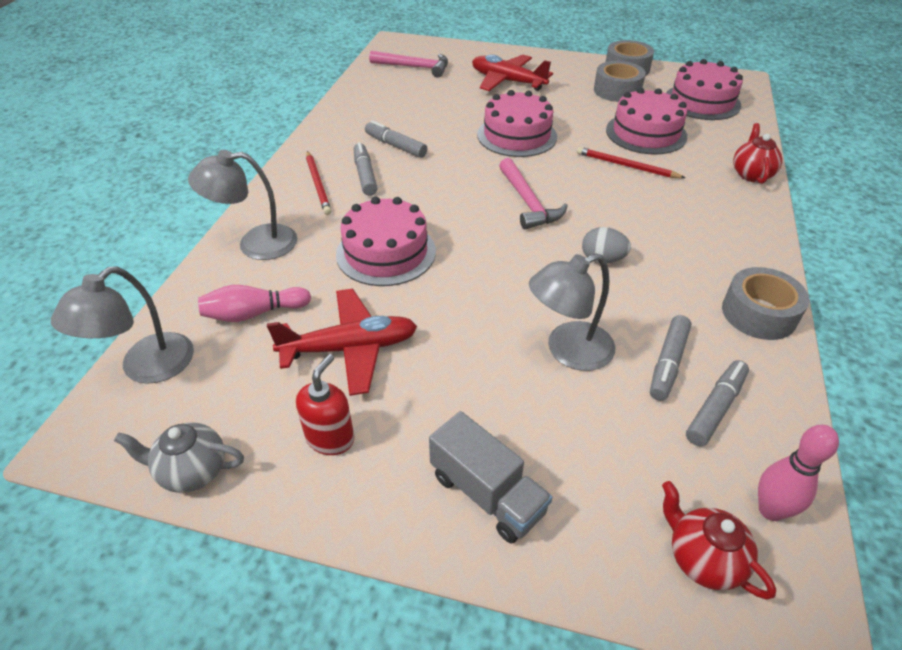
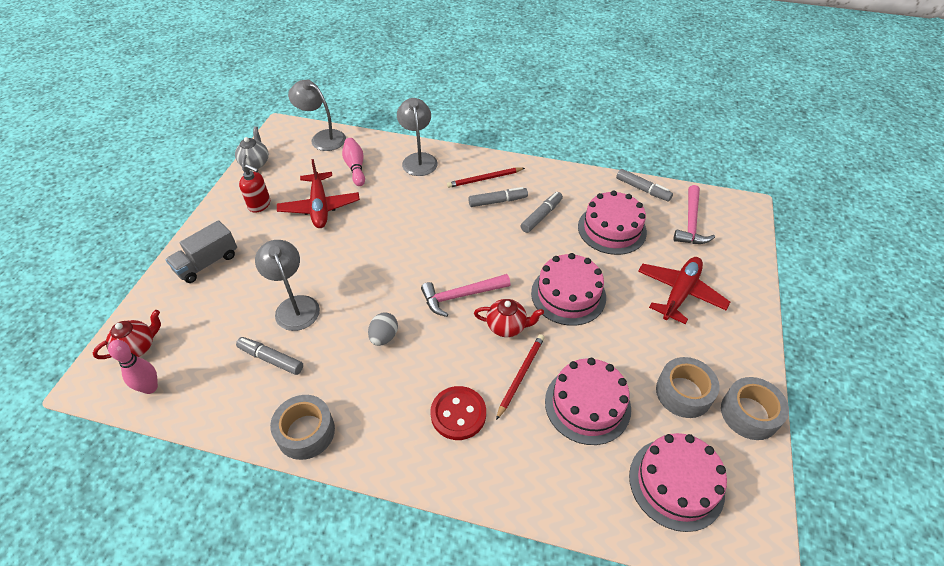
camera: 90 degrees right, 5 degrees up
(386, 252) = (404, 217): pink cake -> pink cake (612, 229)
(686, 203) = (458, 414): none -> red button
(715, 408) = (227, 378): grey marker -> grey marker (642, 189)
(751, 174) = (510, 491): red teapot -> red teapot (507, 327)

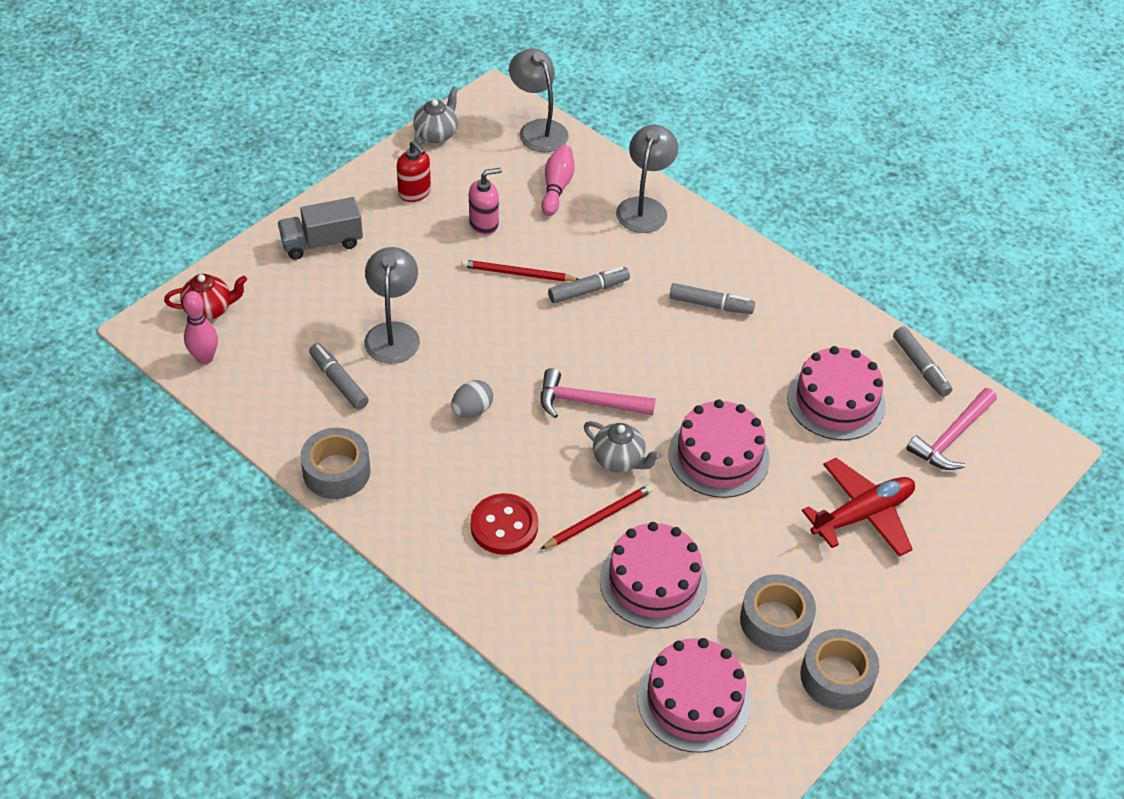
camera: 25 degrees right, 0 degrees up
(319, 207) = (484, 223): red plane -> pink soap dispenser
(484, 179) = (714, 268): red pencil -> red pencil (517, 274)
(507, 327) = (619, 460): red teapot -> grey teapot
(541, 216) = (755, 346): grey marker -> grey marker (588, 290)

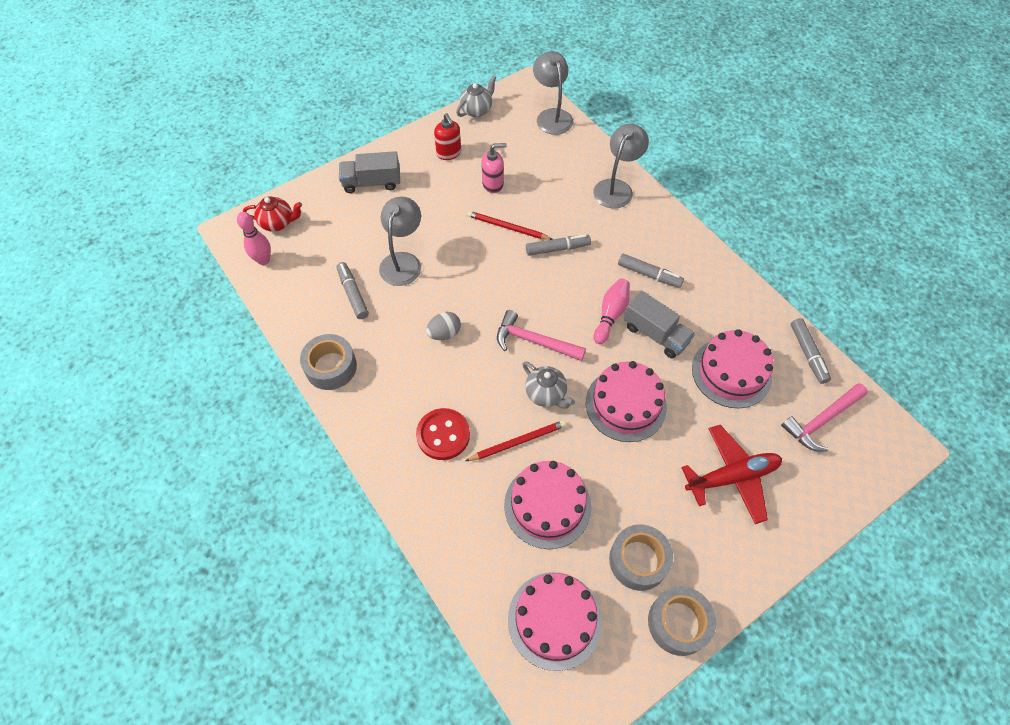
camera: 15 degrees right, 10 degrees up
(557, 187) = (554, 163): pink bowling pin -> pink bowling pin (610, 315)
(735, 372) = (655, 334): none -> grey truck

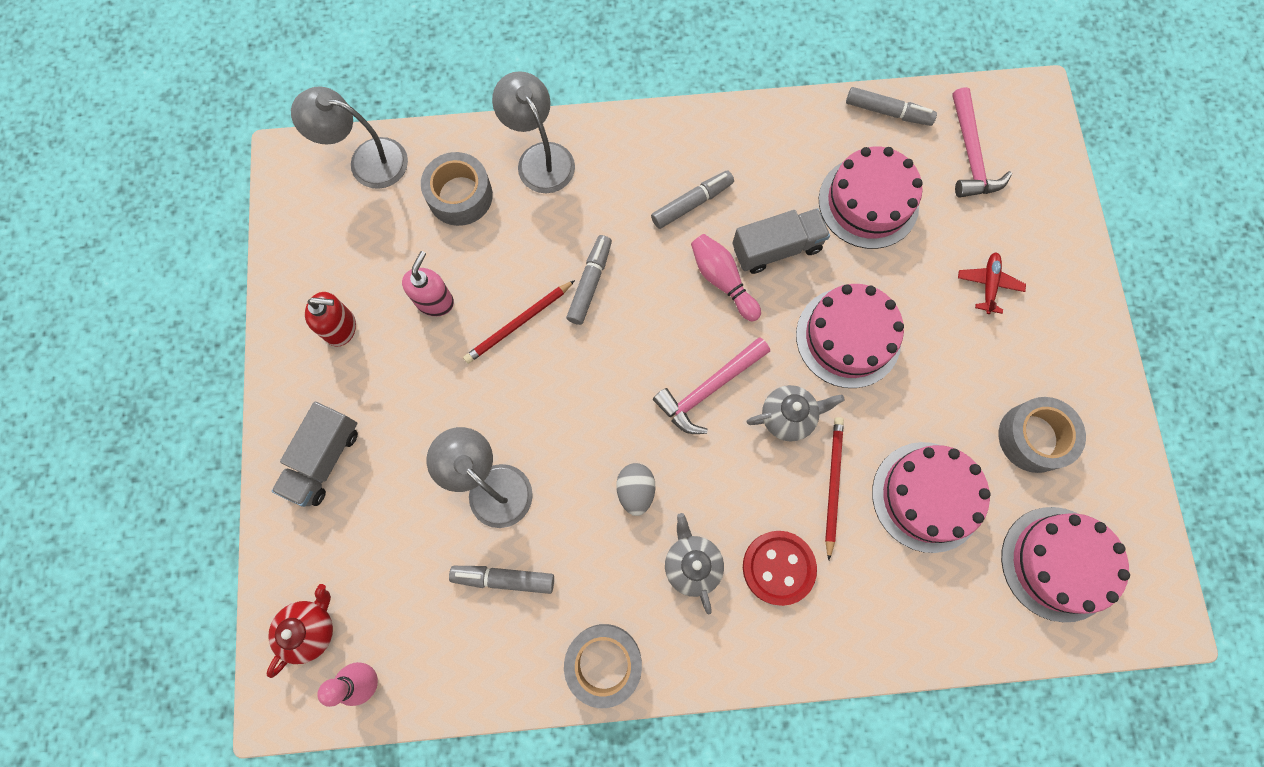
camera: 60 degrees left, 15 degrees up
(476, 110) = (287, 249): grey teapot -> grey teapot (692, 564)
(678, 623) = (1115, 439): grey tape -> grey tape (460, 195)
(731, 477) = (988, 285): red plane -> red plane, size x0.53

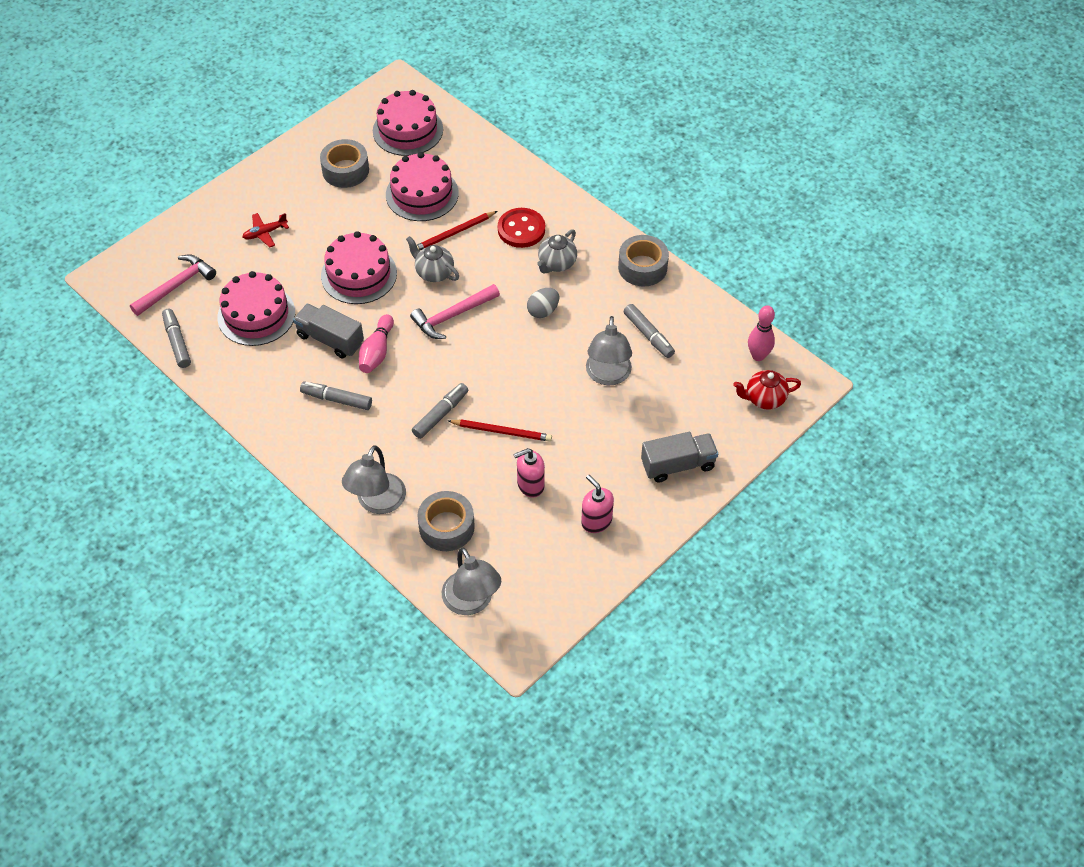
camera: 130 degrees left, 20 degrees down
(341, 328) = (596, 521): red soap dispenser -> pink soap dispenser
(590, 283) = (440, 414): grey marker -> grey marker turned 150 degrees clockwise
(708, 389) = (452, 316): pink hammer -> pink hammer turned 135 degrees clockwise

